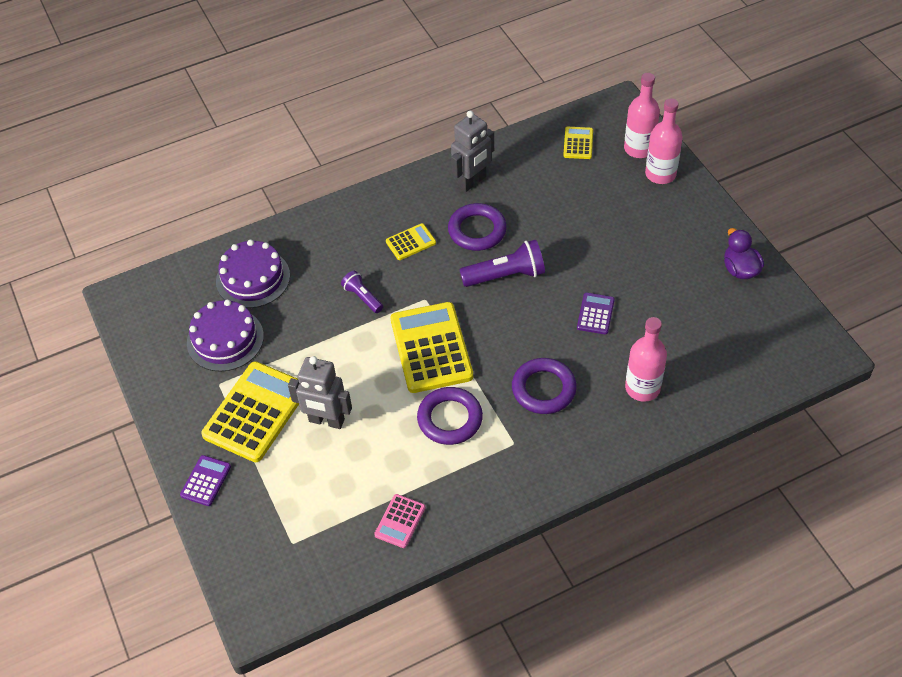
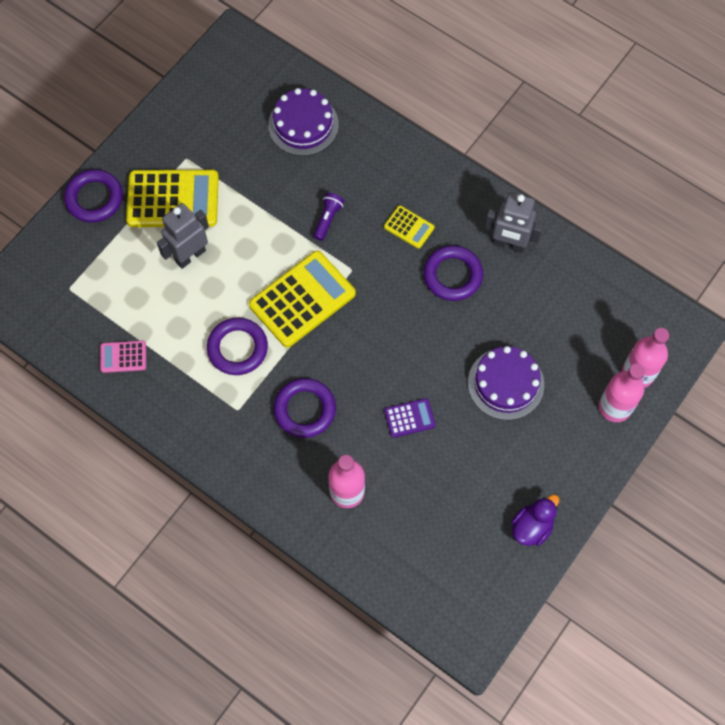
camera: 60 degrees right, 15 degrees up
(206, 481) = (94, 198): purple calculator -> purple ring
(225, 339) = (231, 138): purple cake -> purple cake (505, 383)
(326, 421) = (190, 255): grey robot -> grey robot turned 60 degrees clockwise
(506, 275) = (413, 323): purple flashlight -> none
(578, 143) = (612, 315): yellow calculator -> none

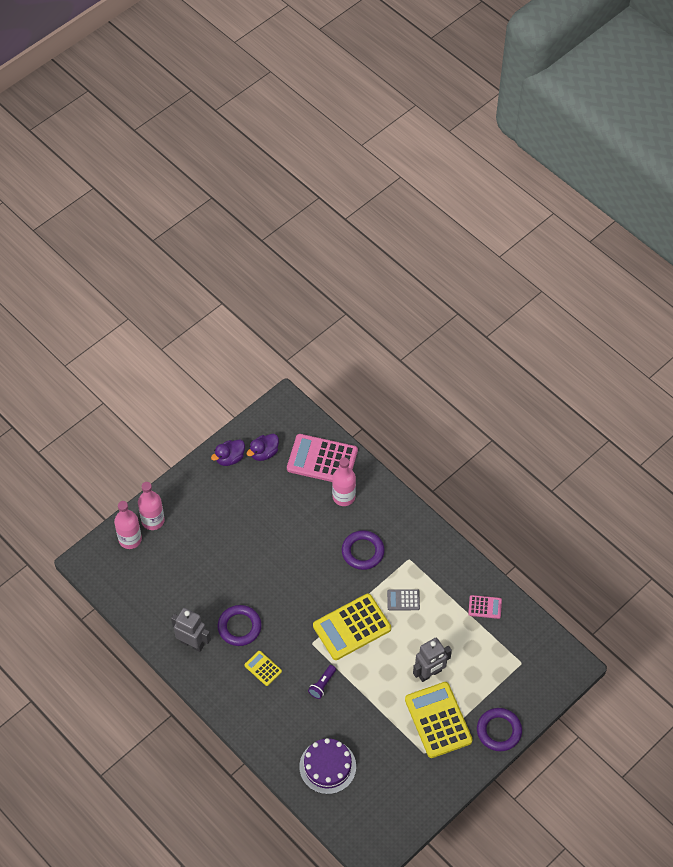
camera: 170 degrees left, 10 degrees down
(173, 199) = (438, 720): yellow calculator -> yellow calculator turned 60 degrees clockwise
(237, 348) = (403, 600): purple ring -> grey calculator
(391, 548) = (322, 460): none -> pink calculator
(409, 418) = (293, 535): purple calculator -> none
(482, 545) = (264, 453): none -> purple duck
(505, 383) = (222, 547): purple cake -> none

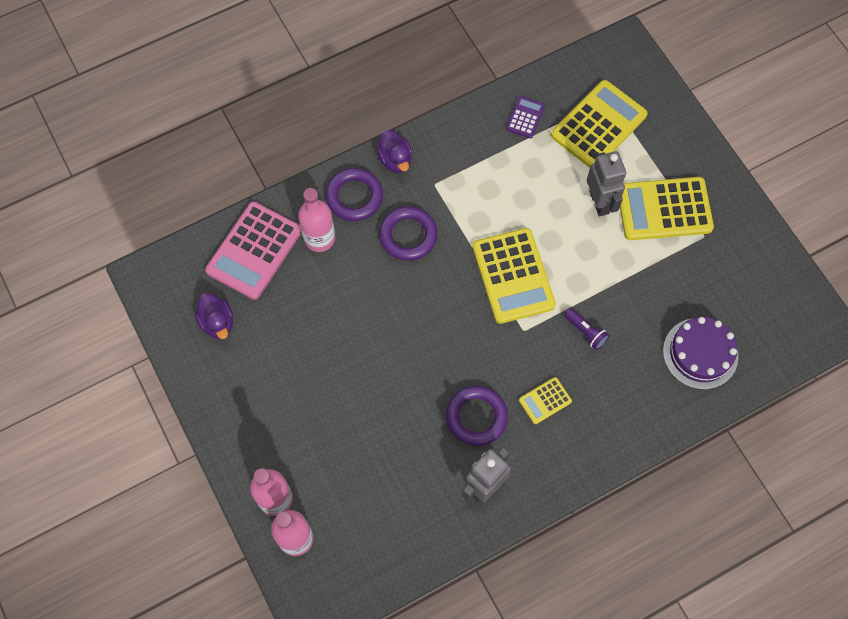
camera: 75 degrees left, 10 degrees up
(230, 458) = (210, 370): purple duck -> purple duck (395, 160)
(403, 600) = (491, 206): grey calculator -> none
(485, 607) = (525, 117): pink calculator -> purple calculator
(495, 660) = (598, 125): none -> yellow calculator
(499, 731) = (692, 147): purple ring -> purple ring (354, 197)

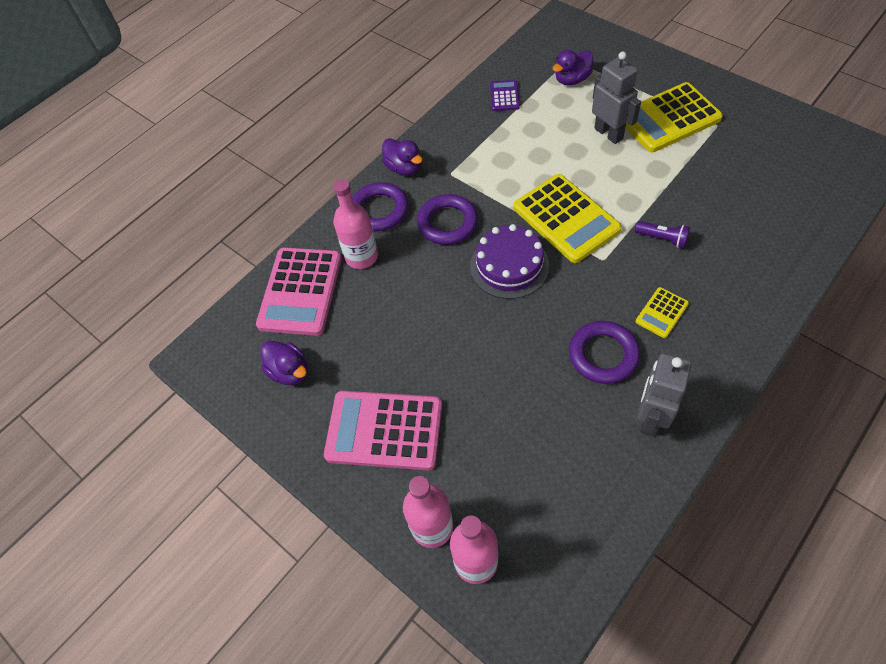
camera: 15 degrees left, 10 degrees down
(272, 406) = (384, 430): none -> pink calculator
(598, 125) = (572, 80): yellow calculator -> purple duck
(700, 353) = (779, 216): purple cake -> purple cake (509, 265)

